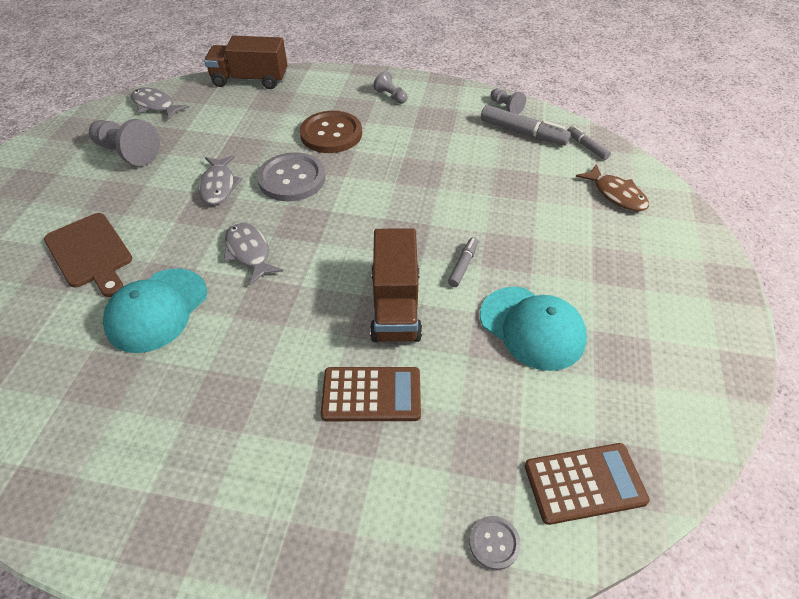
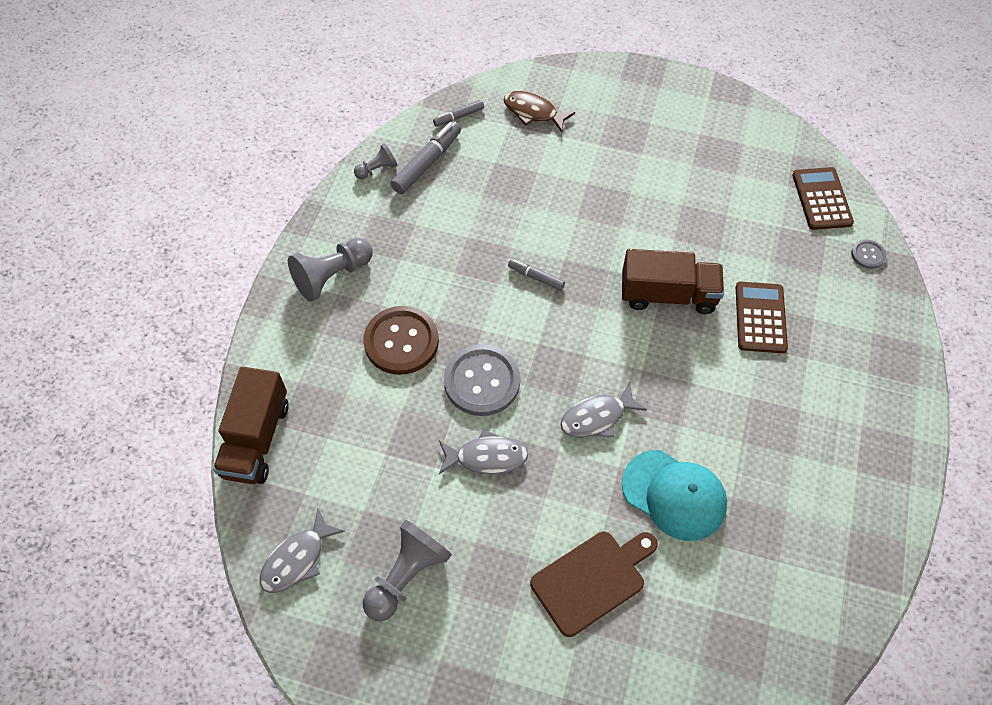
camera: 85 degrees left, 10 degrees up
(391, 96) = (332, 276): grey pawn -> grey pawn, size x1.80
(463, 265) = (620, 240): grey marker -> grey marker (536, 277)
(532, 328) = (691, 203): turquoise cap -> none
(616, 194) = (533, 112): brown fish -> brown fish turned 120 degrees counterclockwise

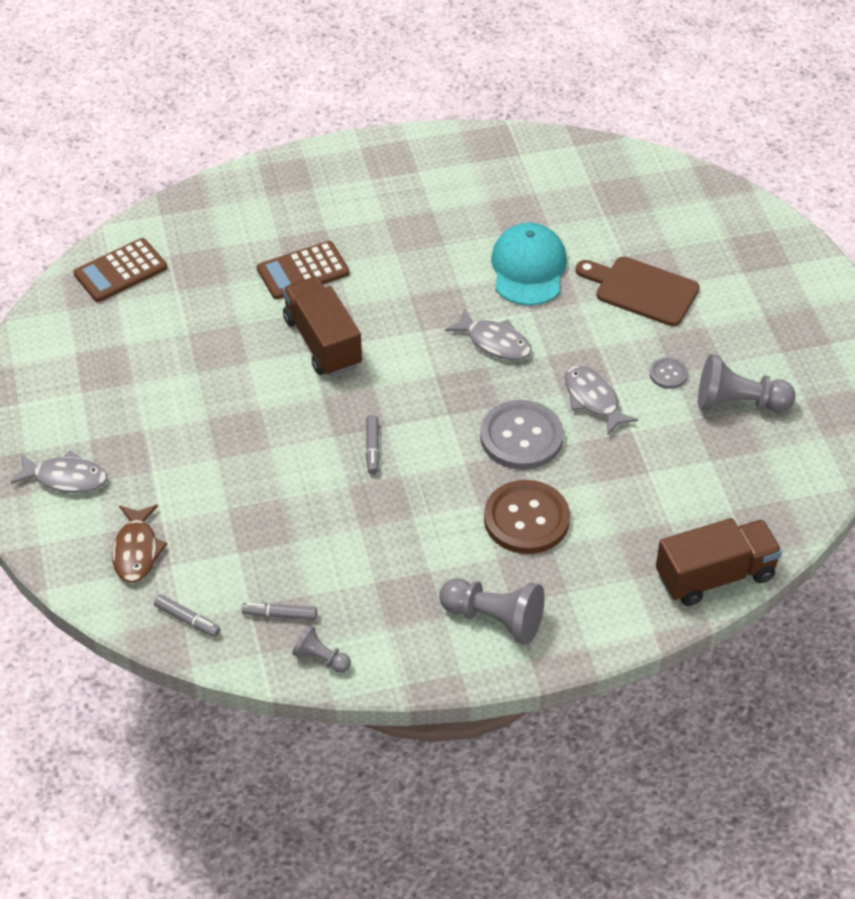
camera: 120 degrees left, 10 degrees down
(297, 559) = (789, 482): grey fish -> grey fish (65, 478)
(427, 163) = (279, 615): grey marker -> grey marker, size x0.57
(868, 255) = (174, 221): grey button -> grey button (668, 374)

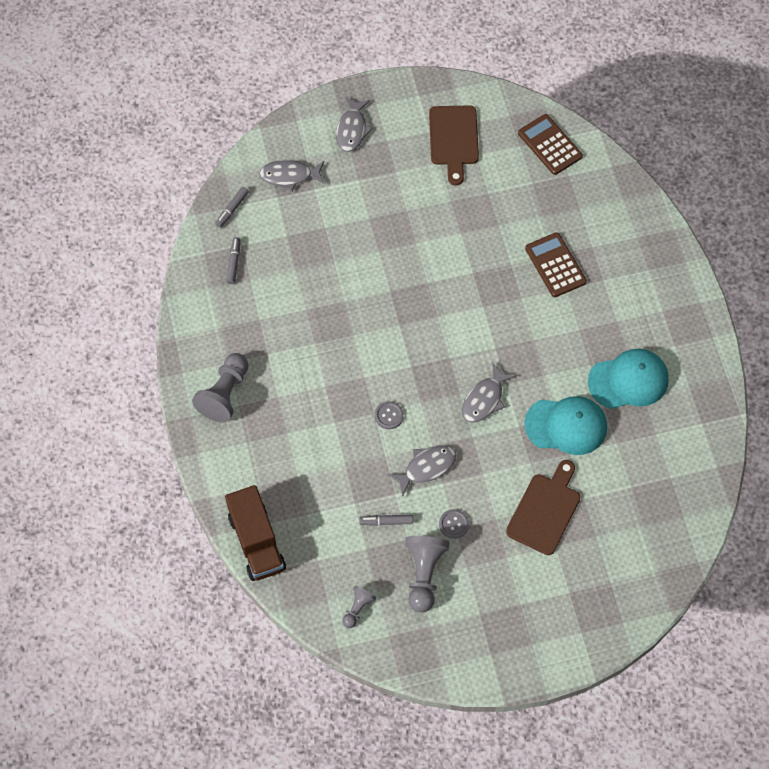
camera: 90 degrees right, 15 degrees up
(98, 367) = (454, 139): none -> brown cutting board
(136, 550) = (289, 176): brown fish -> grey fish
(321, 658) = (198, 288): grey pawn -> grey pawn (357, 608)
(322, 342) = (481, 281): brown truck -> none
(372, 448) = (378, 316): grey marker -> grey marker (386, 521)
(466, 212) = (628, 380): none -> turquoise cap
(521, 437) = (389, 415): grey button -> grey button, size x0.47
(526, 519) = (311, 417): brown button -> none

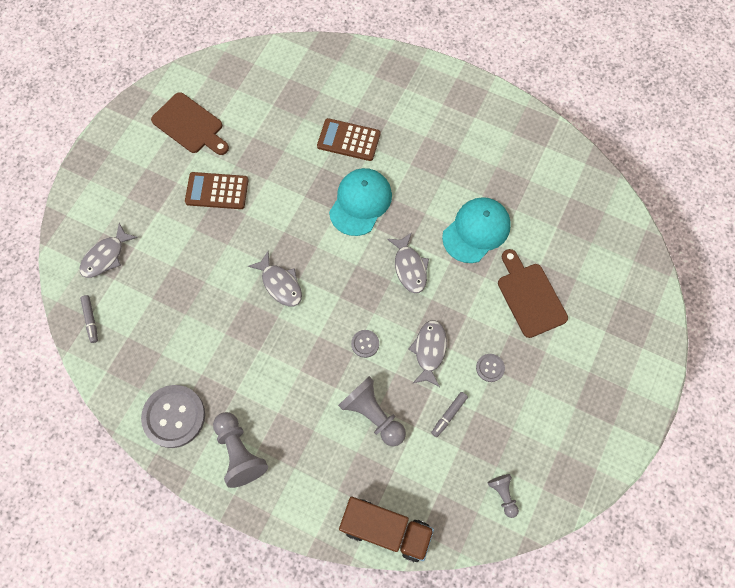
camera: 50 degrees left, 5 degrees up
(211, 327) = (174, 416): none -> grey button
(234, 263) = (136, 355): grey marker -> none
(352, 129) = (113, 184): grey fish -> grey fish (280, 284)
(424, 574) = (513, 422): grey pawn -> grey pawn (372, 414)
(550, 145) = (255, 71): brown calculator -> brown calculator (217, 191)
(628, 380) = (476, 165): turquoise cap -> turquoise cap (360, 202)

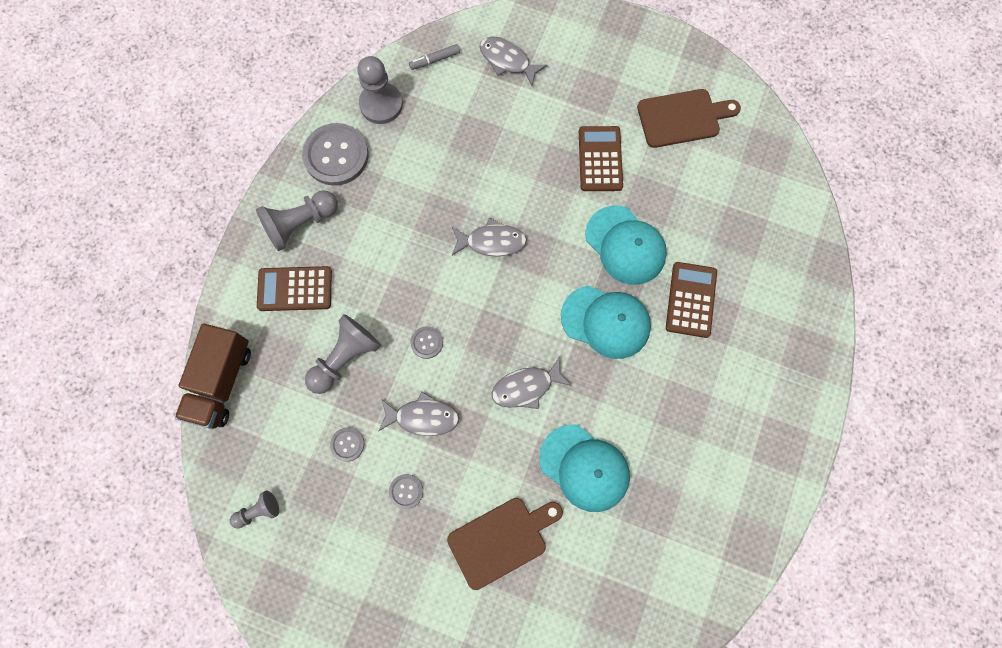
camera: 85 degrees right, 5 degrees up
(128, 372) = (381, 104): none -> grey pawn
(190, 125) = (682, 117): brown cutting board -> brown cutting board turned 135 degrees counterclockwise
(280, 284) = (492, 242): grey fish -> grey fish turned 135 degrees counterclockwise
(297, 181) = (625, 245): none -> turquoise cap
(303, 459) = (295, 289): none -> brown calculator
(449, 415) = (347, 444): grey marker -> grey button

